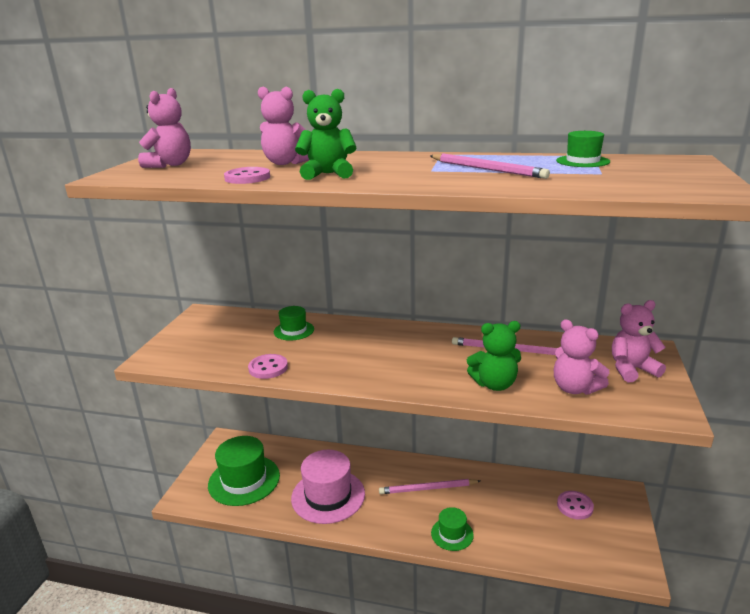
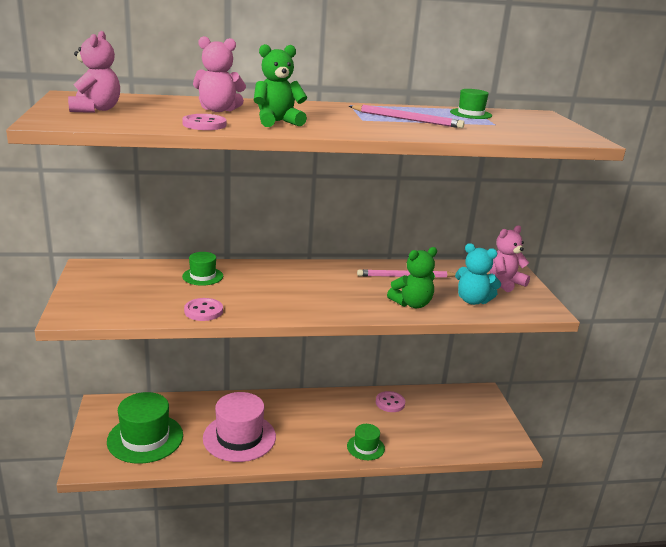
camera: 25 degrees left, 0 degrees up
(427, 489) = (328, 415): pink pencil -> none
(575, 388) = (472, 300): pink teddy bear -> turquoise teddy bear
(575, 506) = (452, 408): pink button -> pink button (390, 403)

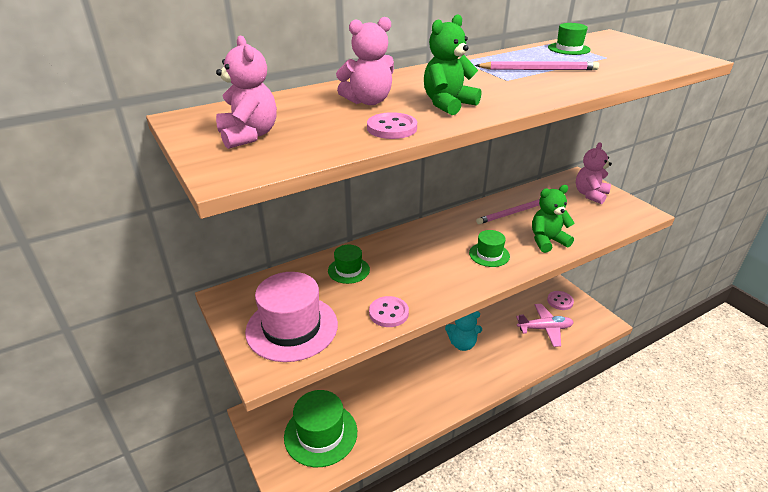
camera: 20 degrees left, 10 degrees up
(239, 437) = (401, 398): pink hat -> pink hat (292, 327)
(365, 447) = (506, 367): green hat -> green hat (489, 254)
(390, 403) = (493, 317): pink button -> pink button (560, 301)
(412, 304) = (547, 241): green teddy bear -> green teddy bear turned 150 degrees counterclockwise
(437, 429) = (544, 329): none -> pink plane
(472, 300) = (586, 221): turquoise teddy bear -> turquoise teddy bear (462, 344)

